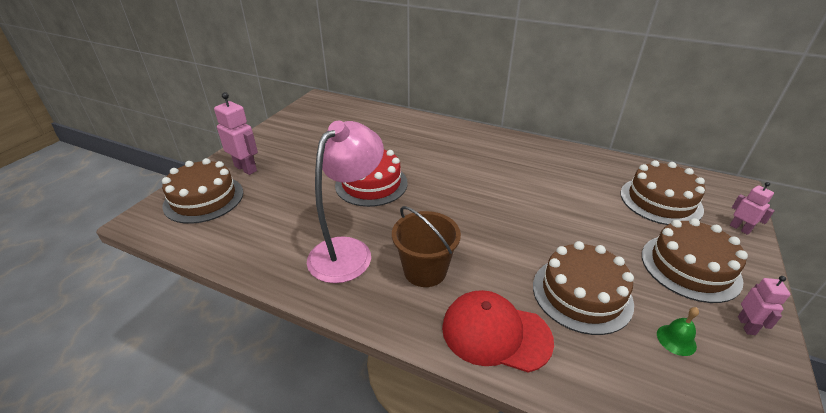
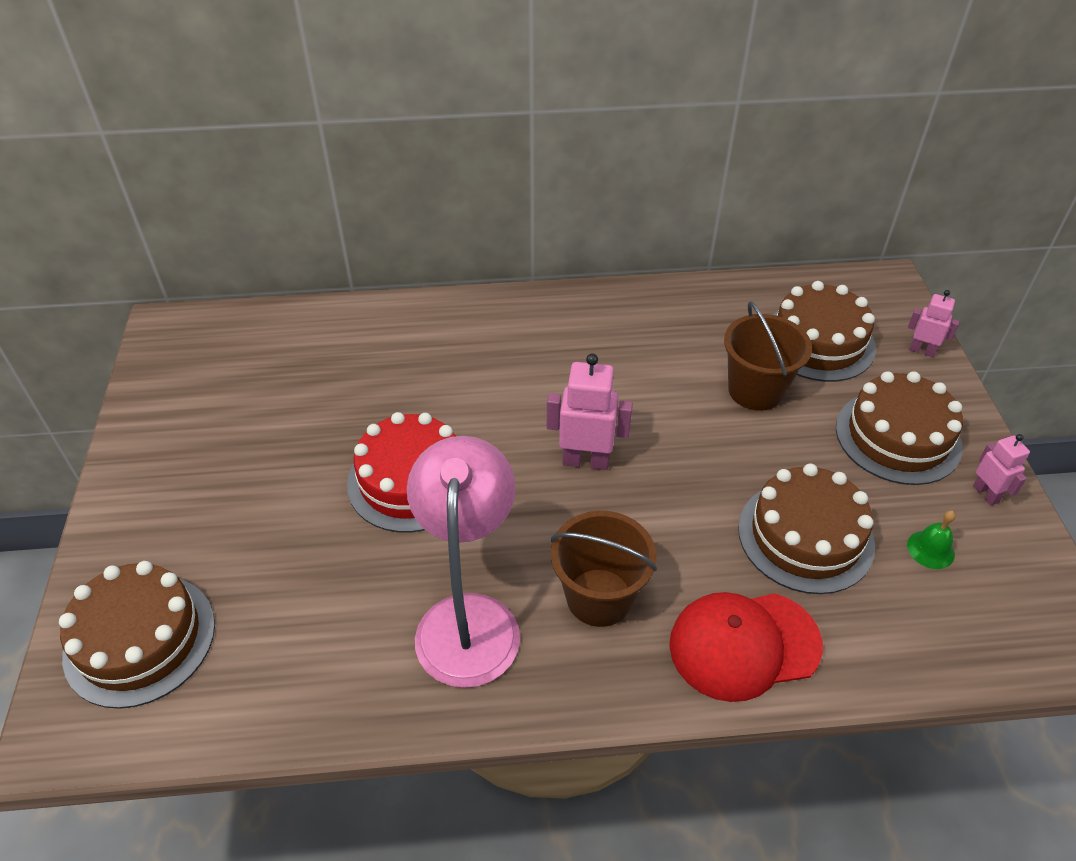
camera: 30 degrees left, 10 degrees up
(246, 168) = (162, 542): pink robot -> pink robot (586, 461)
(599, 210) = (755, 390): none -> brown bucket

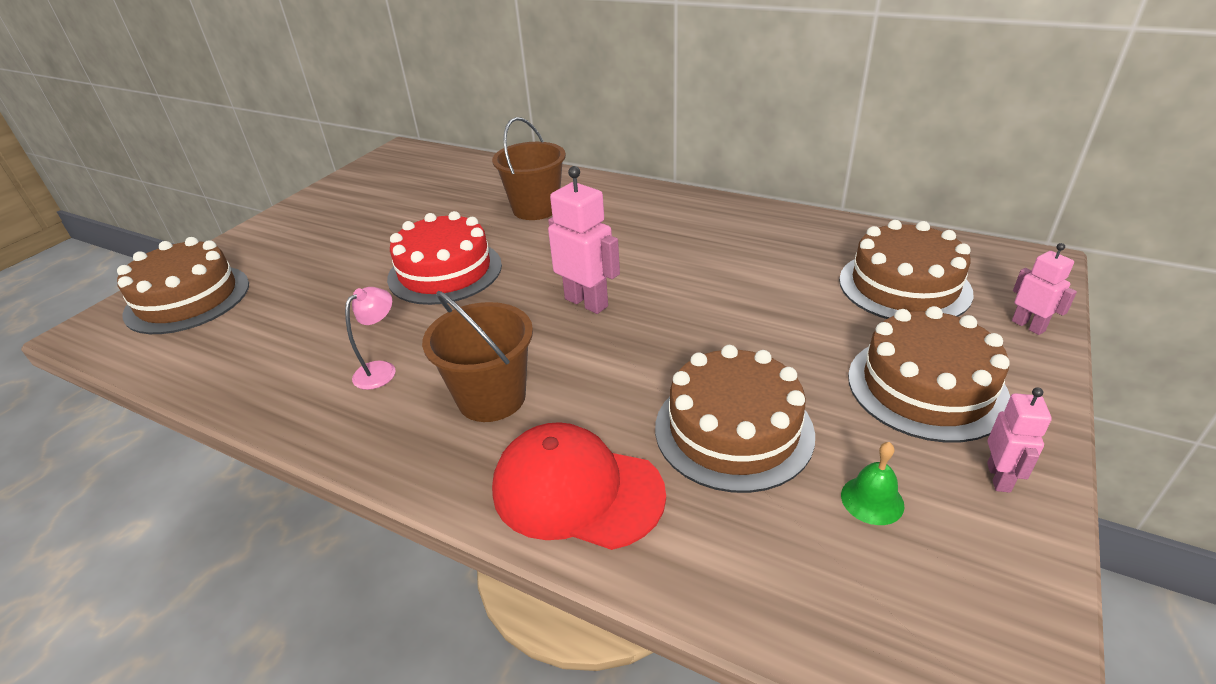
camera: 35 degrees right, 10 degrees down
(469, 618) = (381, 370): pink lamp -> pink lamp, size x0.43
(755, 390) = (797, 302): brown bucket -> brown bucket (536, 208)

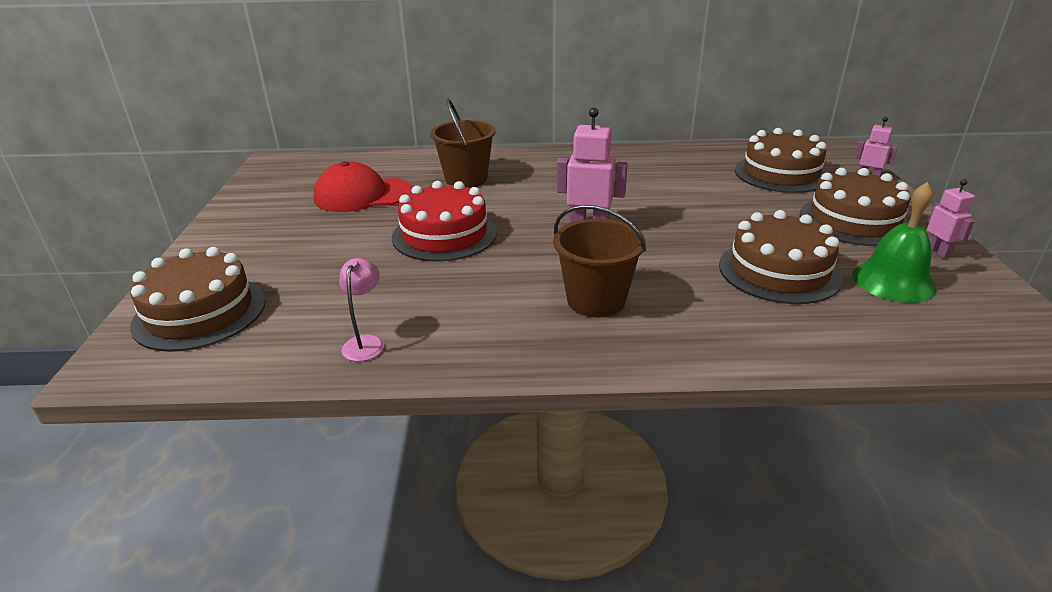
camera: 30 degrees left, 5 degrees down
(381, 370) = (481, 309): pink lamp -> pink lamp (366, 342)
(576, 490) = (726, 331): red cap -> red cap (362, 195)
(872, 500) = (893, 281): green bell -> green bell, size x1.86

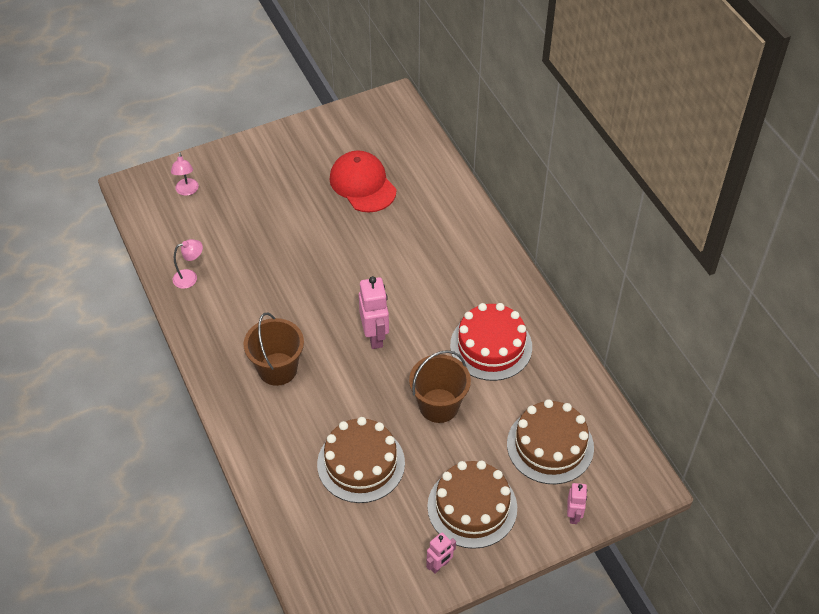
camera: 65 degrees right, 20 degrees up
(200, 312) = (187, 191): brown cake -> pink lamp
(444, 235) = (325, 258): red cake -> red cake (491, 346)
(466, 179) = (422, 232): brown bucket -> brown bucket (439, 405)
(893, 281) = (377, 534): green bell -> none

